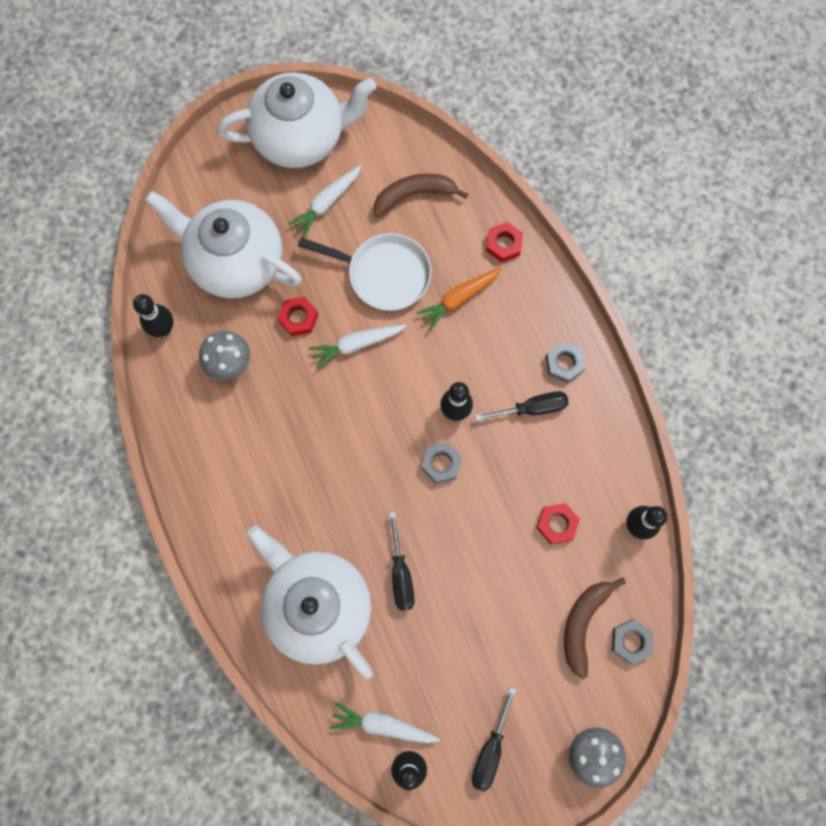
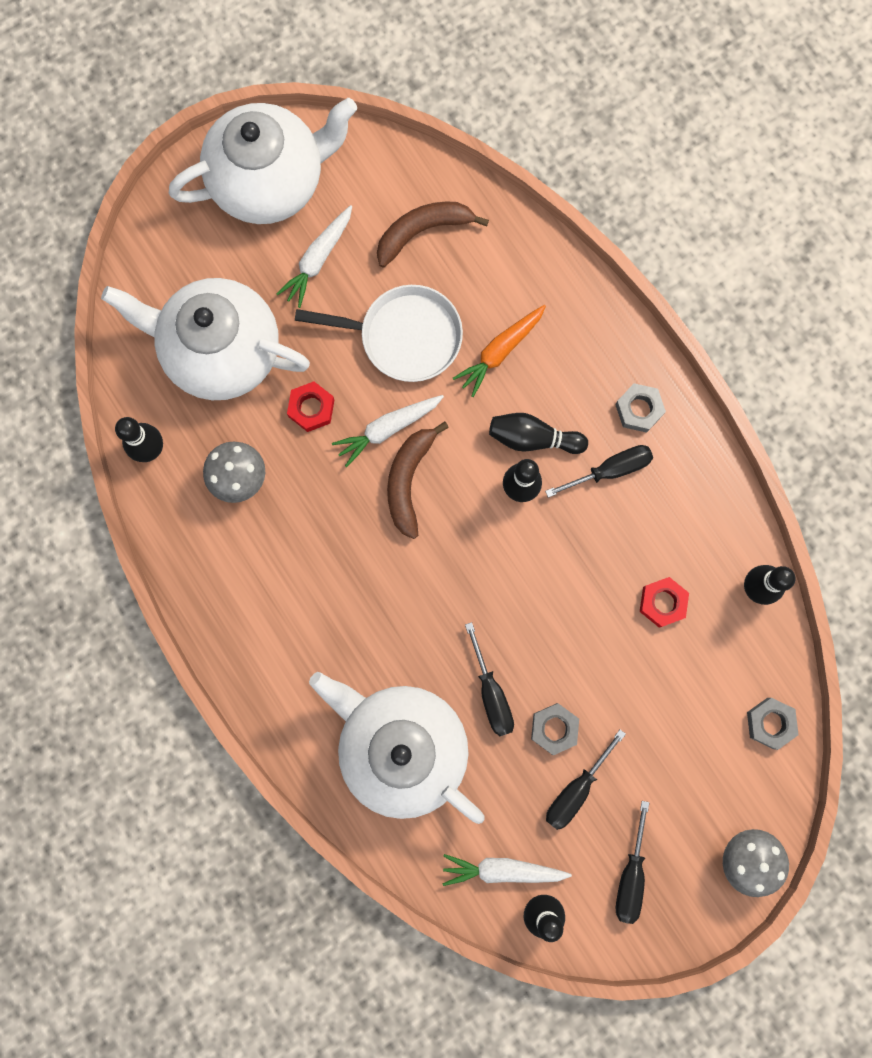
camera: 10 degrees left, 5 degrees up
(441, 463) = (515, 555): grey nut -> grey nut (554, 728)
(457, 667) = (576, 789): none -> black screwdriver
(473, 372) = (533, 438): none -> black bowling pin
(504, 244) = (542, 275): red nut -> none
(583, 623) = (712, 712): brown banana -> brown banana (409, 480)

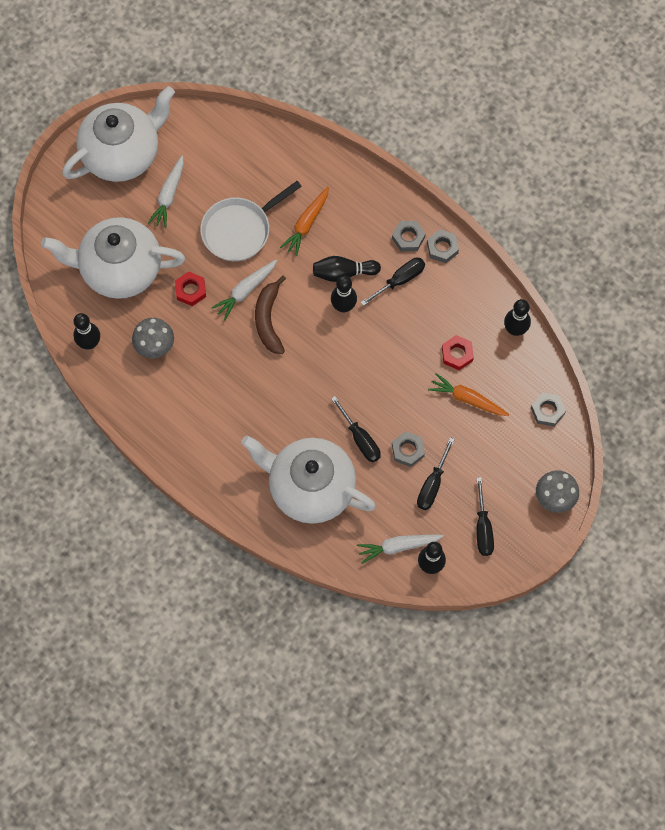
camera: 15 degrees left, 10 degrees down
(404, 336) = (240, 230): white pan -> white pan turned 150 degrees clockwise
(423, 231) = (234, 161): brown banana -> none
(659, 674) = (467, 399): none -> orange carrot
(683, 437) = (442, 248): none -> grey nut

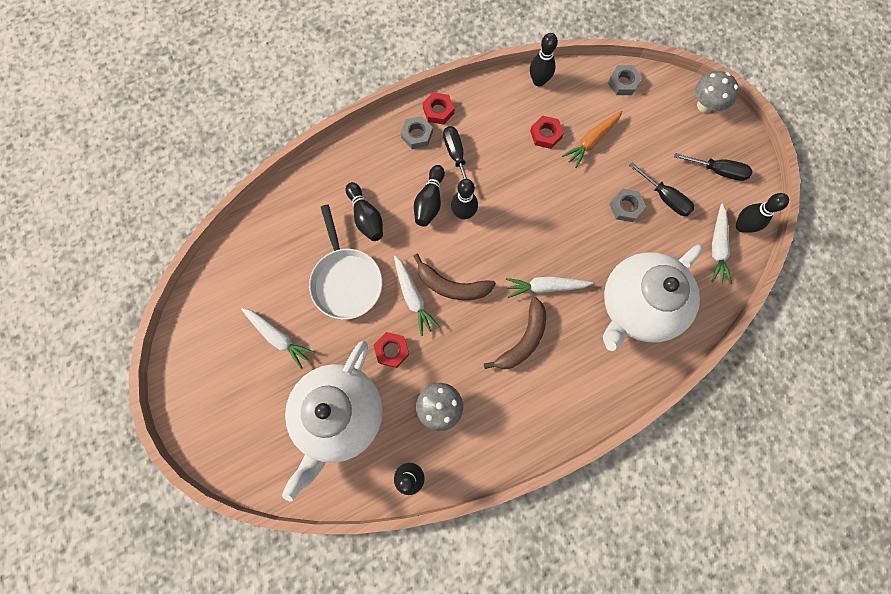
camera: 70 degrees left, 5 degrees up
(122, 153) = (210, 369): white teapot -> none
(240, 397) = (523, 340): none -> brown banana
(298, 401) = (545, 287): none -> white carrot
(306, 224) = (366, 217): orange carrot -> black bowling pin
(360, 438) = (601, 244): black screwdriver -> none
(442, 248) = (438, 111): grey nut -> red nut

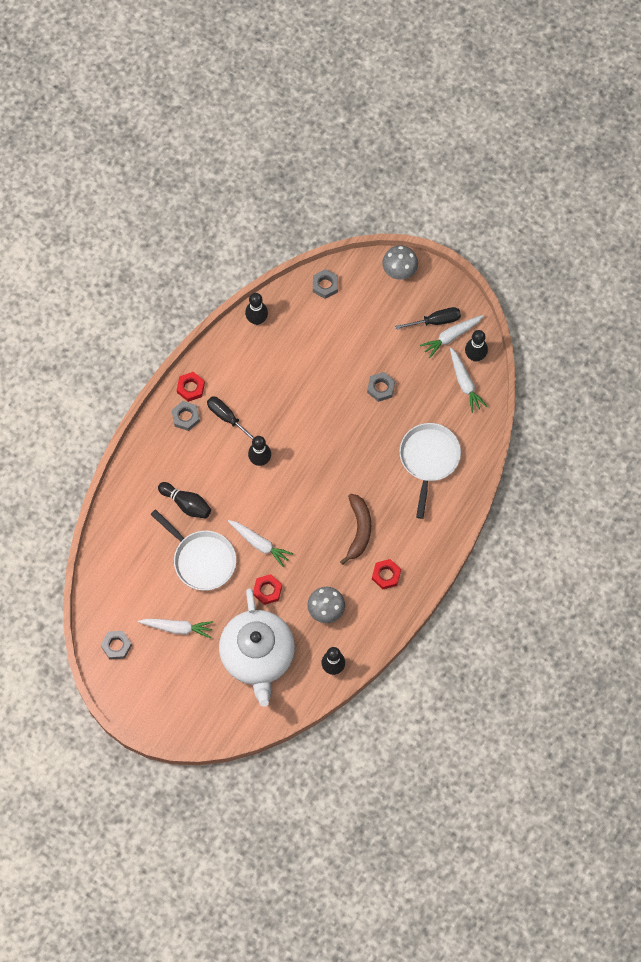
camera: 30 degrees left, 5 degrees down
(208, 321) = (116, 646): none -> grey nut
(429, 202) = (228, 465): black bowling pin -> none
(452, 286) = (283, 519): brown banana -> none
(545, 134) = (287, 362): red nut -> red nut (386, 575)
(545, 287) = (353, 482): white carrot -> white carrot (451, 337)
(591, 141) = (326, 348): orange carrot -> none
(637, 306) = (428, 459): white teapot -> white pan
(664, 197) = (406, 364): black screwdriver -> none

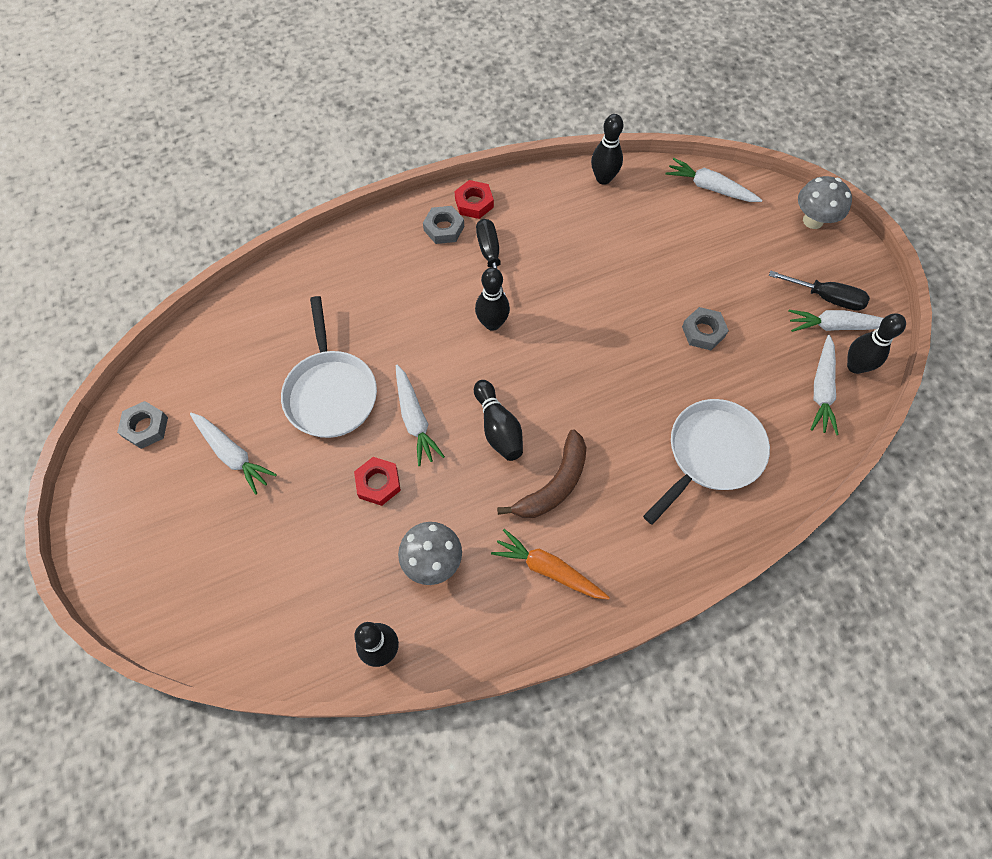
camera: 35 degrees right, 5 degrees down
(186, 504) = (367, 318): black bowling pin -> black bowling pin (498, 428)
(258, 656) = (297, 561): white teapot -> none
(325, 285) = (710, 188): grey nut -> white carrot
(386, 575) = (548, 569): red nut -> orange carrot

